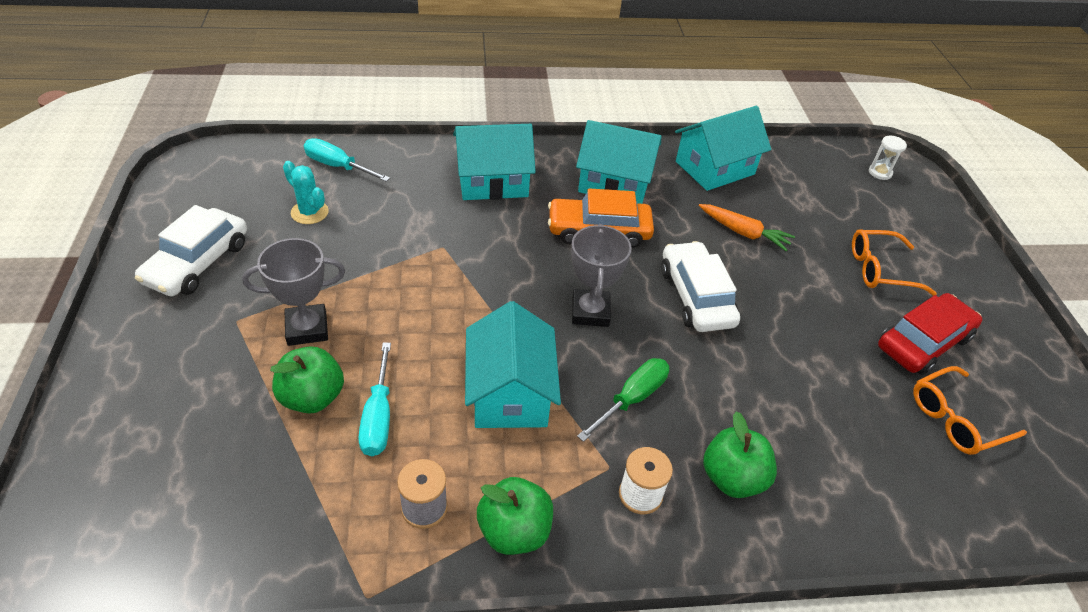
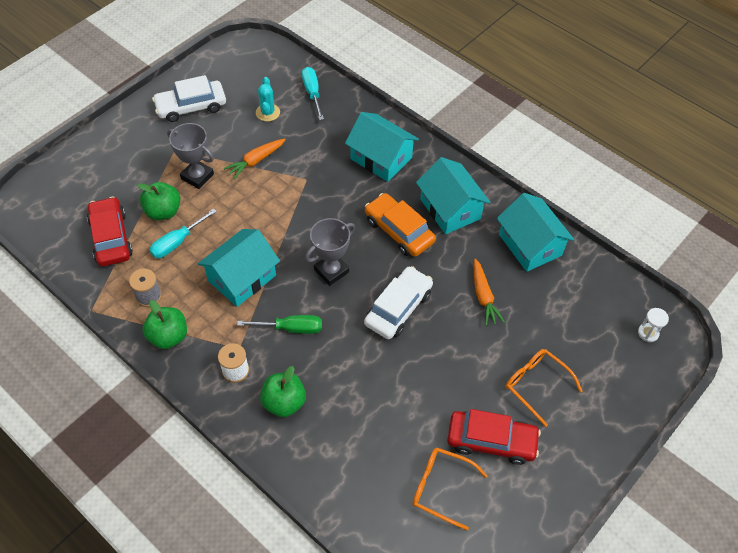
camera: 50 degrees right, 10 degrees up
(275, 483) = (111, 238): none -> red car
(361, 266) = (256, 161): none -> orange carrot
(715, 168) = (530, 245): turquoise house -> turquoise house turned 45 degrees clockwise

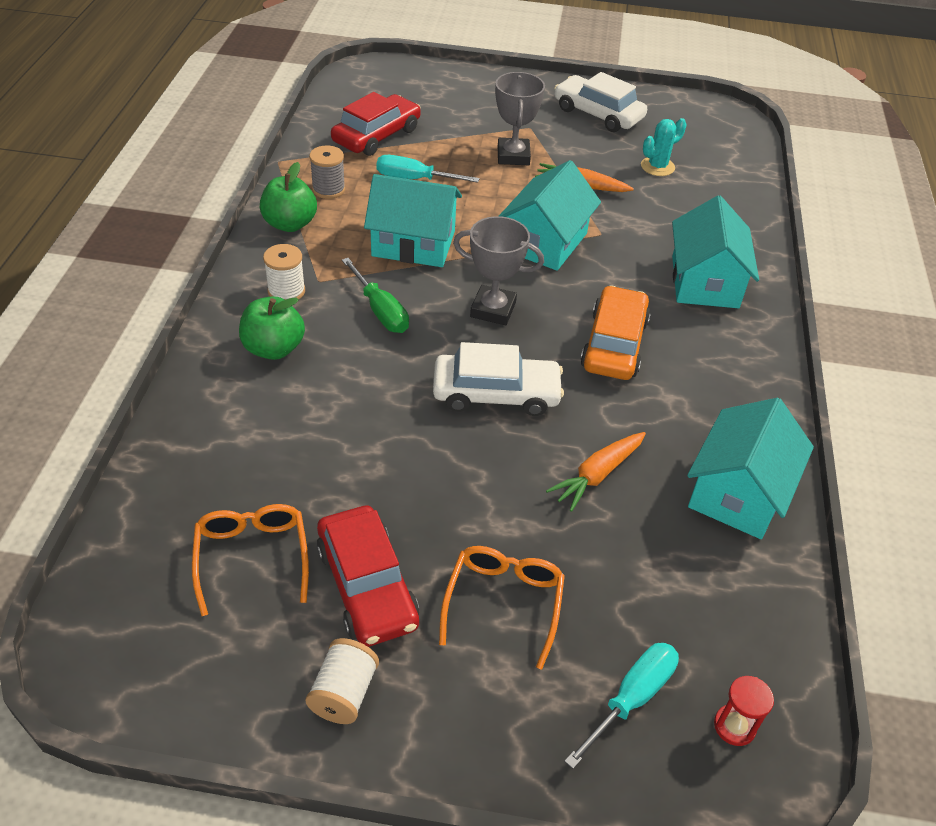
camera: 55 degrees right, 10 degrees down
(163, 211) = (443, 153): green apple -> none
(312, 93) = (728, 187): turquoise screwdriver -> turquoise screwdriver (631, 699)
(450, 209) = (702, 379): turquoise house -> turquoise house (545, 242)
(548, 483) = (344, 693): none -> white spool
(648, 333) = (734, 726): white hourglass -> red hourglass

